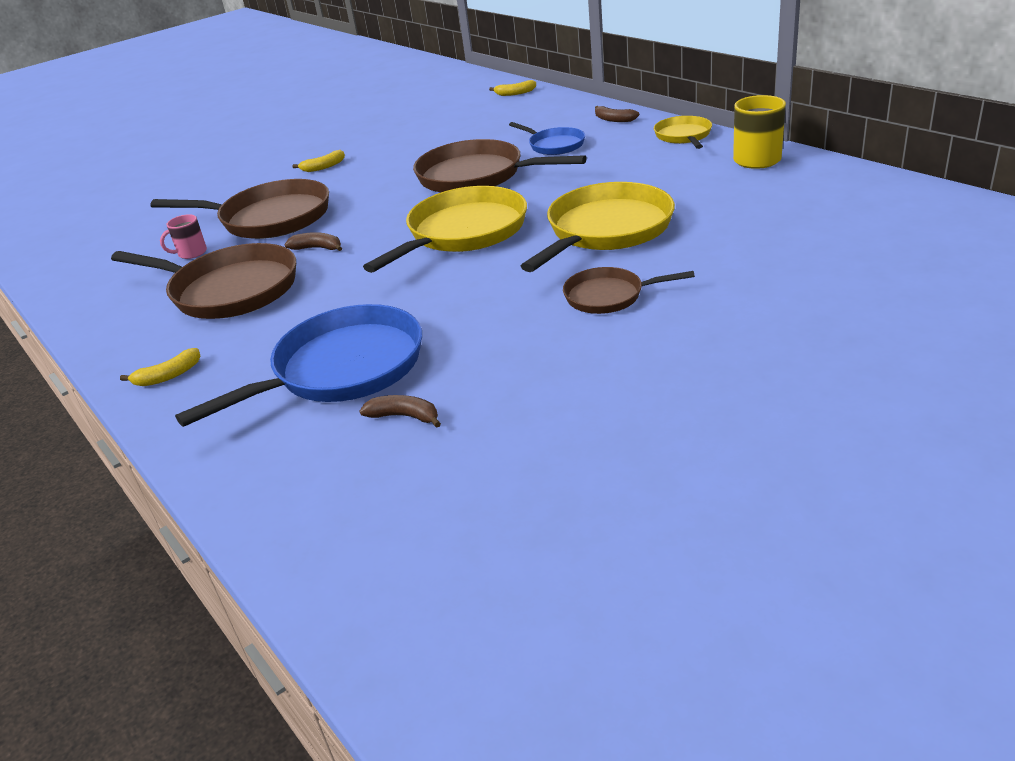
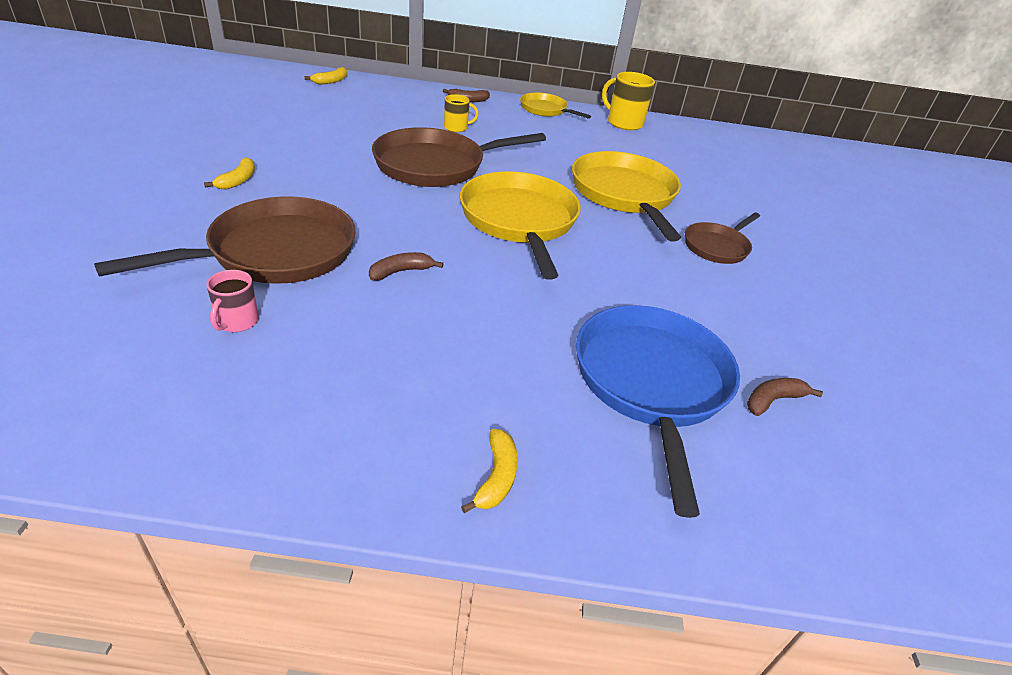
camera: 55 degrees left, 5 degrees up
(229, 290) = (380, 349): brown pan -> none
(554, 145) = (456, 128): blue pan -> yellow mug

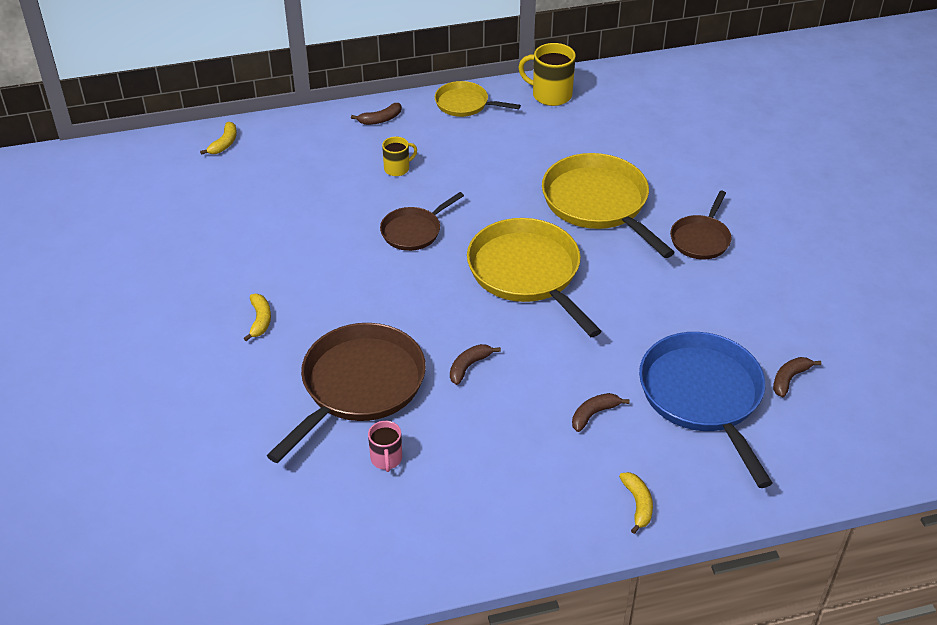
camera: 15 degrees left, 5 degrees up
(435, 165) = (414, 231): brown pan -> brown pan, size x0.55
(506, 357) = (594, 414): none -> brown banana

